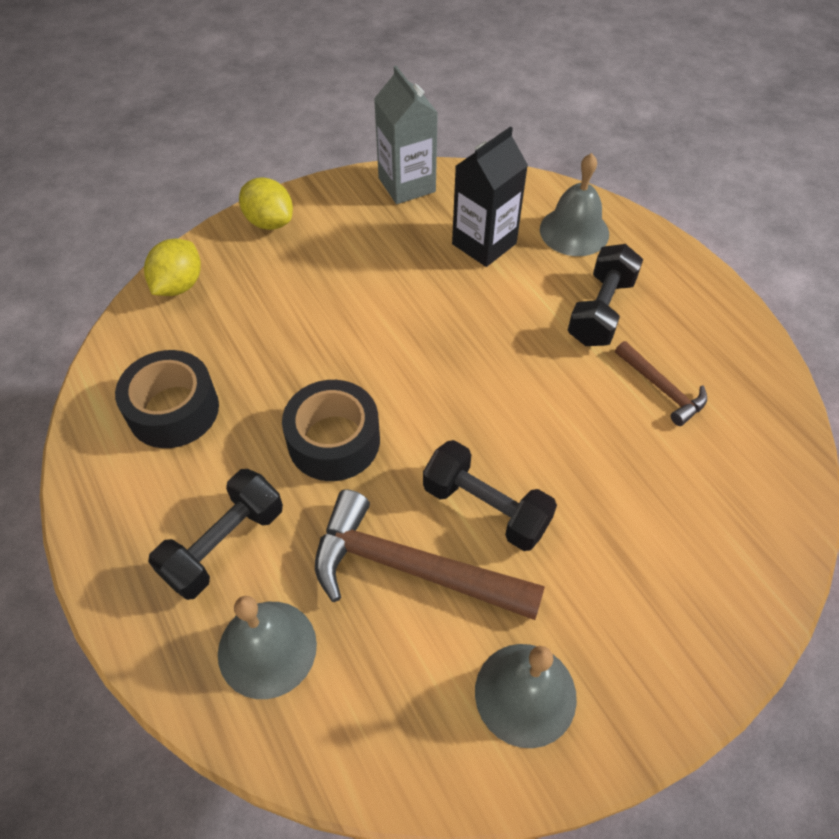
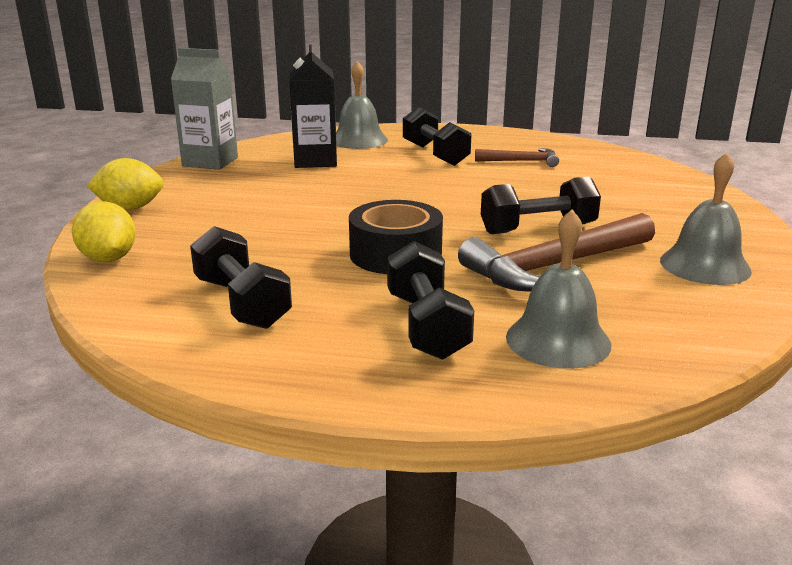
camera: 50 degrees left, 30 degrees down
(173, 410) = (241, 303): black tape -> black dumbbell

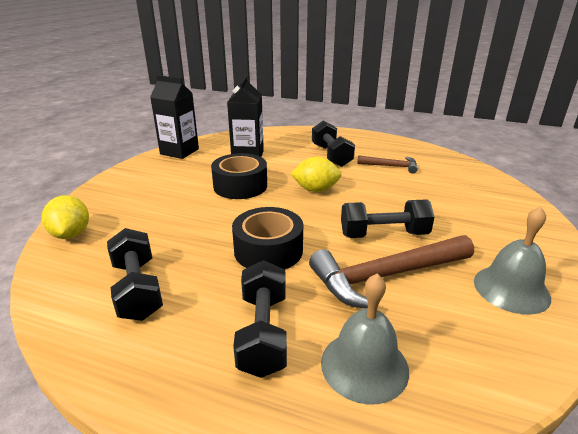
camera: 10 degrees right, 5 degrees up
(130, 208) = (109, 188): yellow lemon -> yellow lemon (316, 190)
(210, 162) = (179, 151): grey carton -> black carton
(322, 194) = (240, 186): none -> black tape
(359, 140) = (284, 139): grey bell -> none

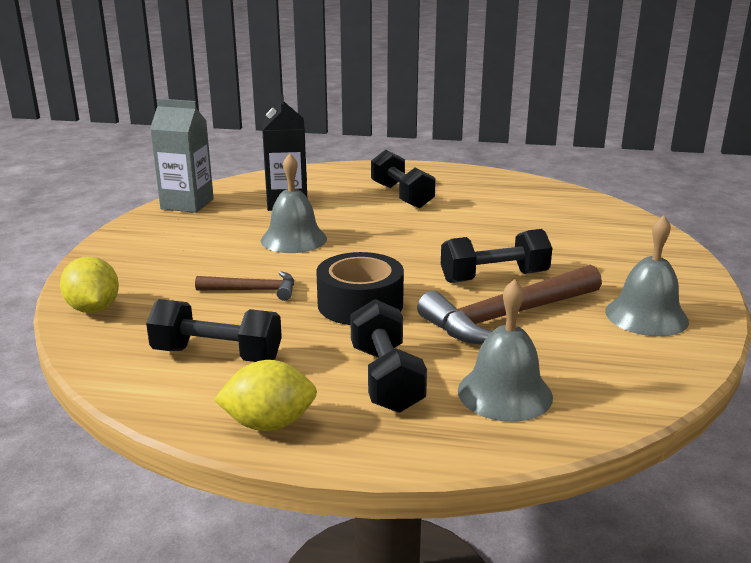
camera: 10 degrees left, 5 degrees down
(137, 289) = (217, 355): black dumbbell -> black dumbbell turned 45 degrees counterclockwise
(179, 151) = (187, 204): black carton -> grey carton
(240, 186) = (293, 239): black tape -> grey bell
(316, 190) = (395, 236): yellow lemon -> yellow lemon (269, 424)
(391, 166) = (483, 203): brown hammer -> brown hammer (253, 290)

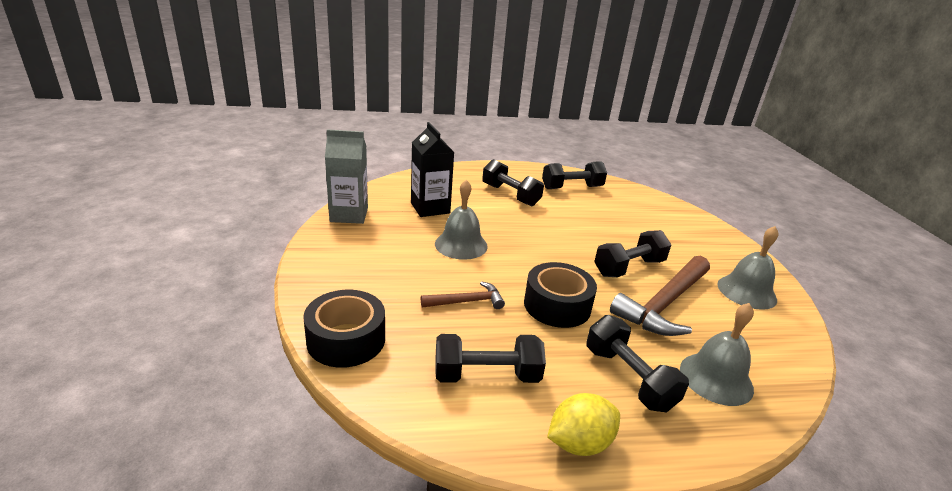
camera: 20 degrees left, 5 degrees up
(93, 309) = (346, 340): yellow lemon -> black tape
(495, 192) = (572, 188): none -> black dumbbell

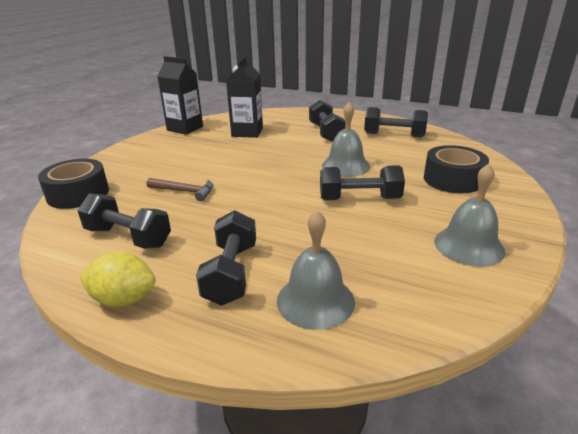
camera: 35 degrees right, 0 degrees up
(349, 215) = (185, 128): grey carton -> black carton
(461, 245) = (235, 157): grey bell -> grey bell (345, 166)
(557, 305) = (249, 210): black tape -> black tape (452, 179)
(664, 304) = (353, 232): brown hammer -> none

